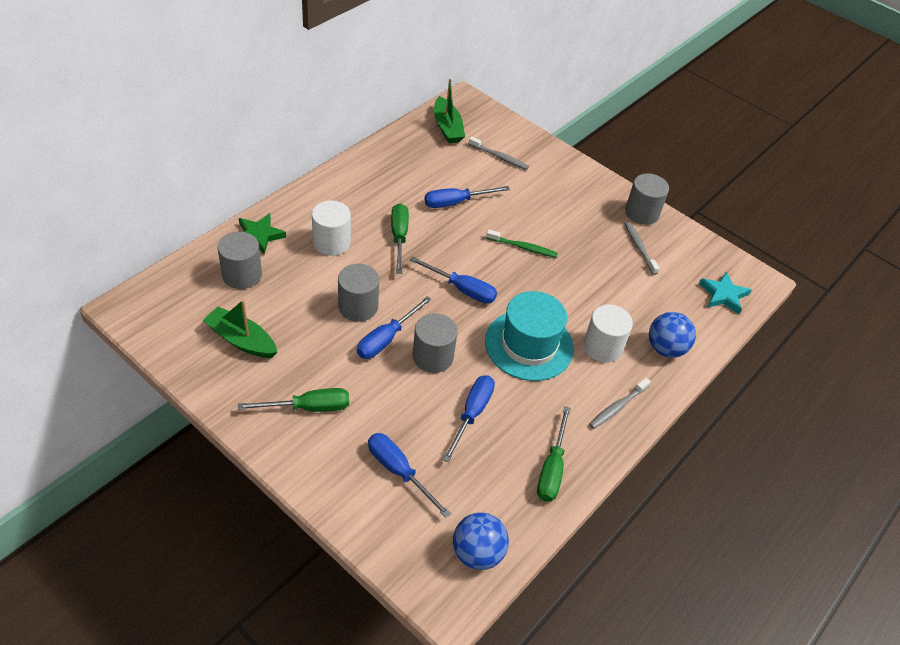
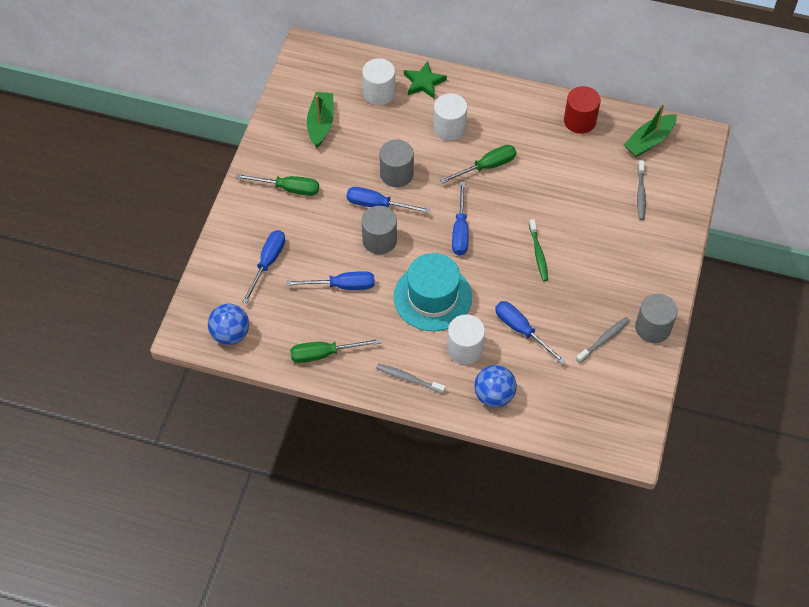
camera: 70 degrees right, 10 degrees up
(242, 275) = (379, 93): grey cylinder -> white cylinder
(308, 407) = (288, 188): green screwdriver -> green screwdriver turned 45 degrees counterclockwise
(393, 156) = (579, 121): none -> red cylinder
(456, 202) = (556, 186): blue screwdriver -> blue screwdriver (521, 330)
(723, 295) = (591, 423): turquoise star -> none

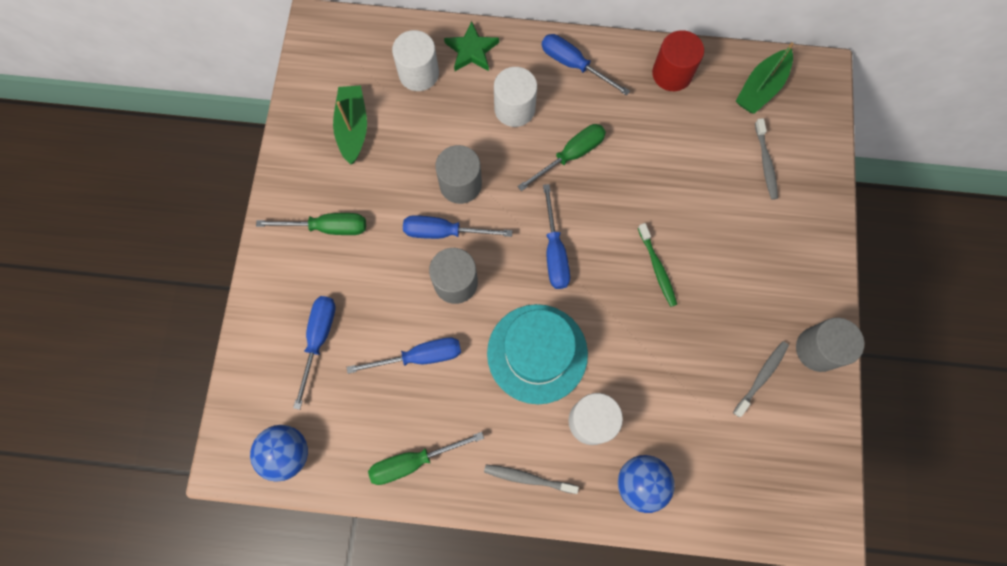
camera: 10 degrees left, 15 degrees up
(521, 330) = (657, 381): blue screwdriver -> blue screwdriver (574, 65)

